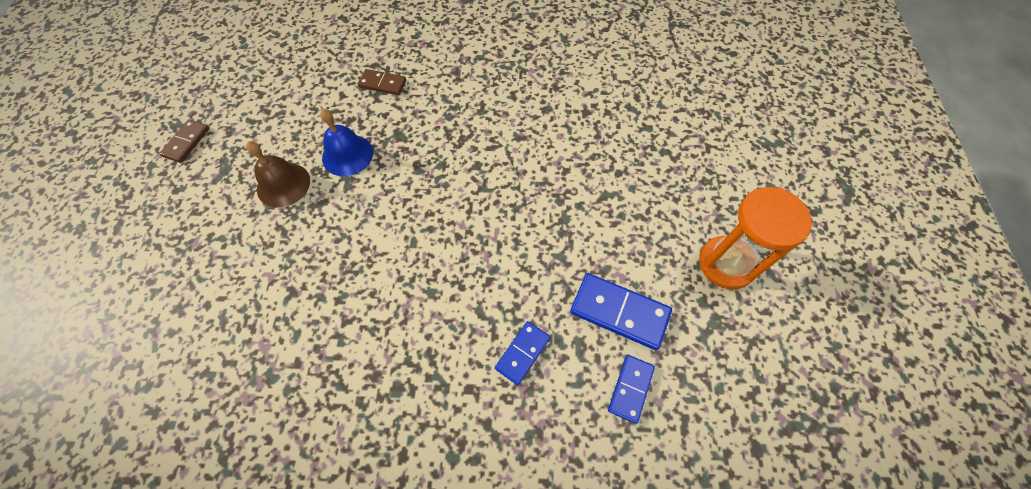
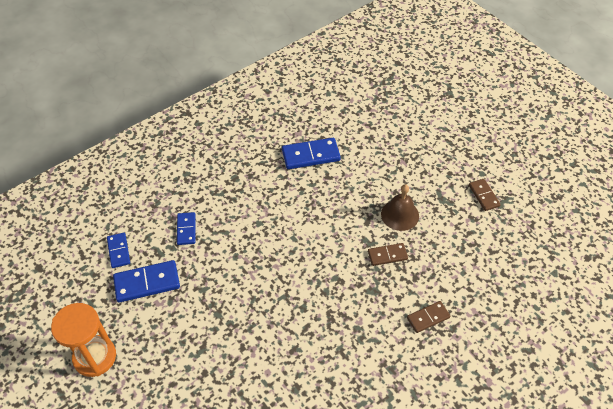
camera: 140 degrees right, 10 degrees down
(273, 342) = (311, 155): none -> blue domino
(347, 155) = (387, 255): blue bell -> brown domino

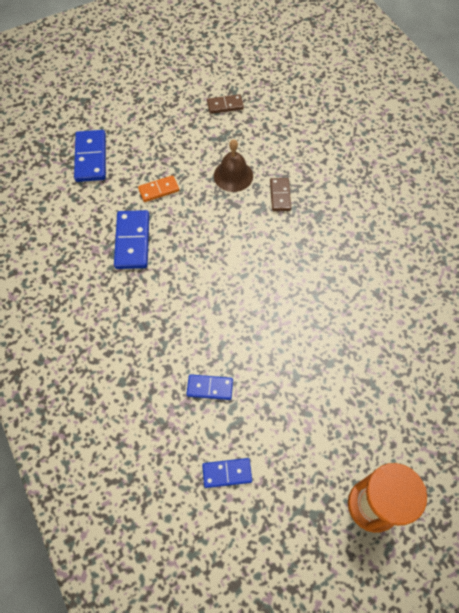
camera: 80 degrees left, 10 degrees up
(147, 282) = (279, 439): blue domino -> blue domino (91, 158)
(367, 163) = (159, 190): none -> orange domino
(428, 318) = (353, 178): brown domino -> none

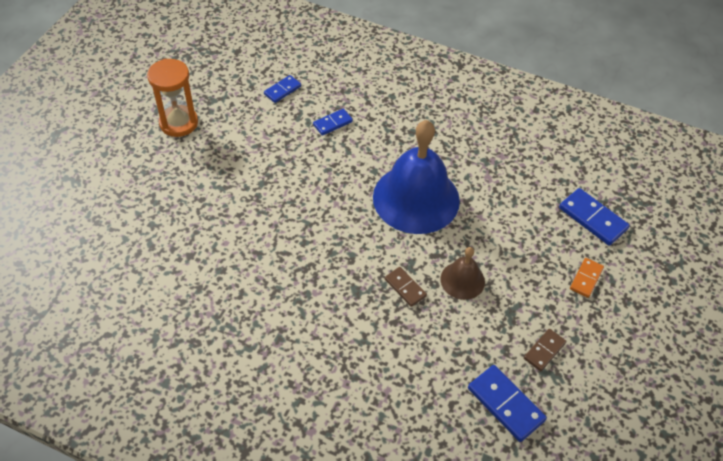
camera: 140 degrees right, 10 degrees down
(132, 241) = (482, 177): blue domino -> blue domino (505, 404)
(159, 190) = (508, 227): orange domino -> orange domino (586, 279)
(205, 258) = (416, 198): none -> blue bell

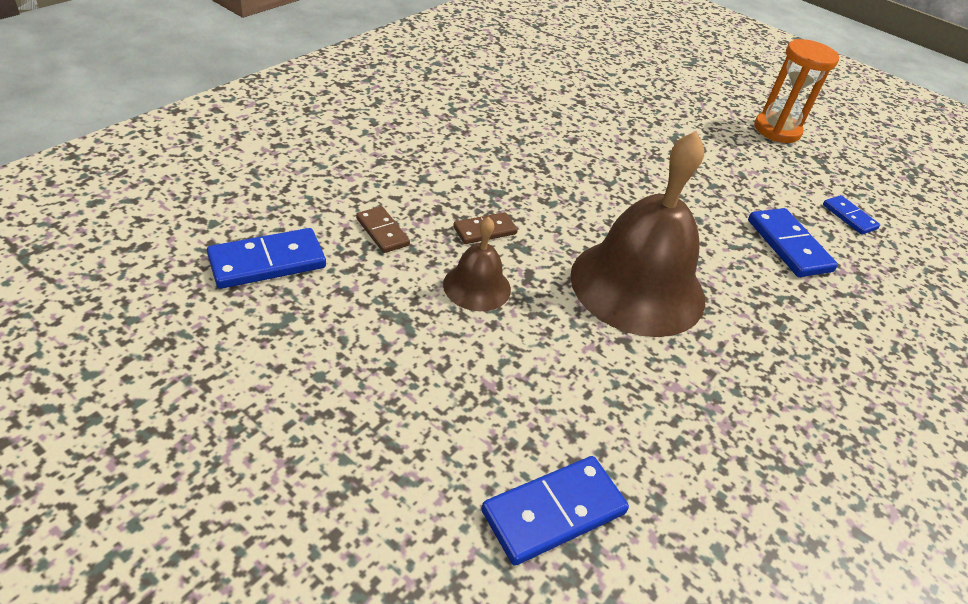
camera: 100 degrees right, 10 degrees down
(332, 123) = (789, 245): blue domino -> blue domino, size x1.63
(416, 198) = (637, 286): blue bell -> brown bell
(544, 351) = (320, 330): brown domino -> brown domino (382, 232)
(586, 279) = (422, 439): orange domino -> none

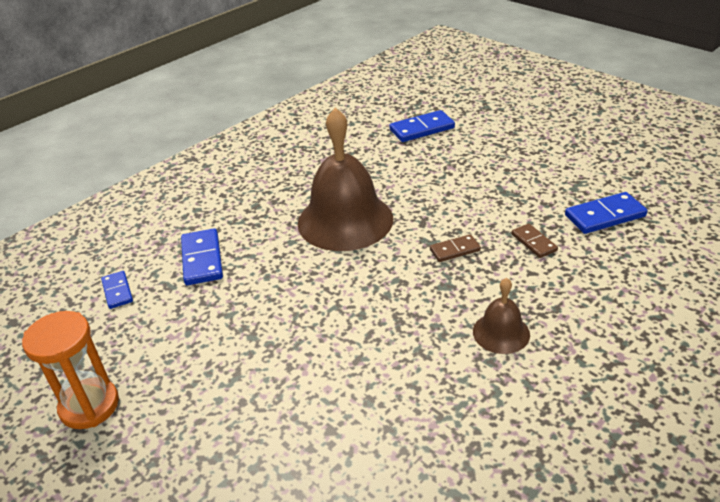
camera: 165 degrees left, 5 degrees down
(477, 286) = (459, 212): brown bell -> brown bell (501, 332)

